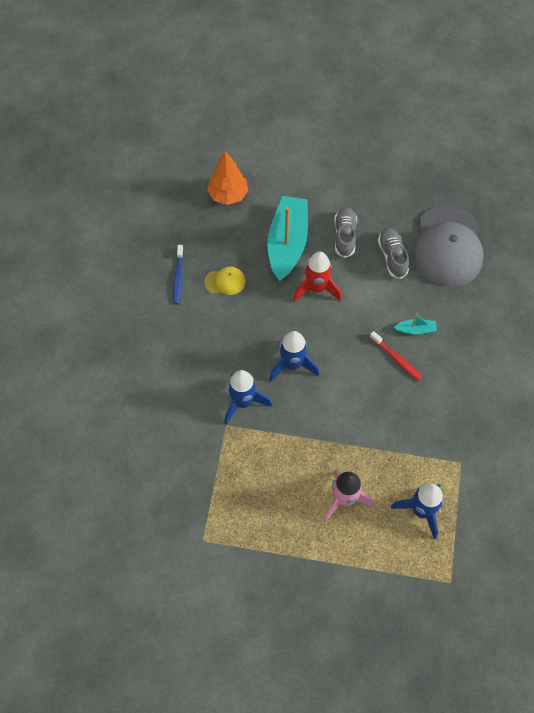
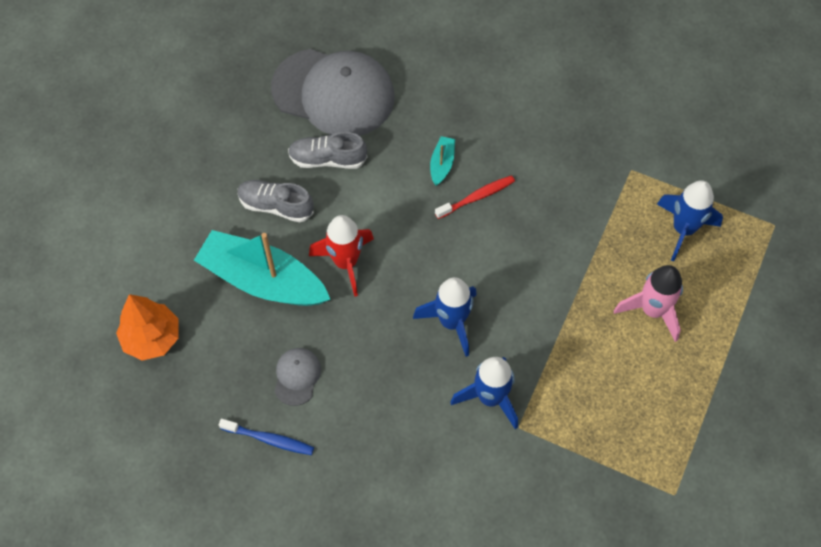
camera: 75 degrees left, 0 degrees up
(225, 282) = (297, 376): yellow cap -> grey cap

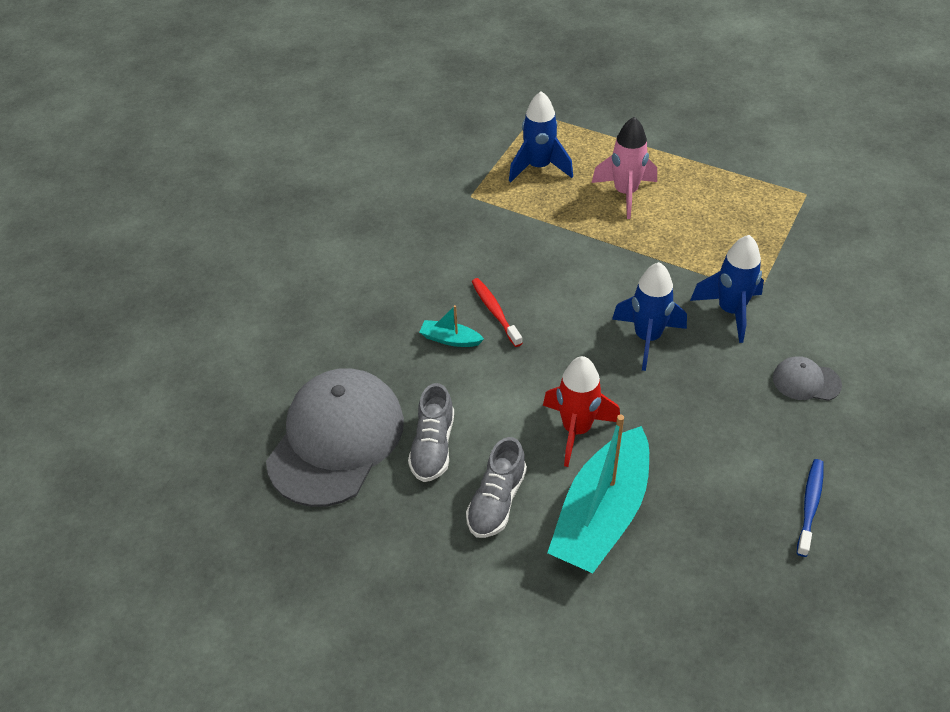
camera: 85 degrees left, 15 degrees down
(152, 338) = (691, 642): orange tree -> none
(297, 376) = (727, 478): grey cap -> grey cap (806, 381)

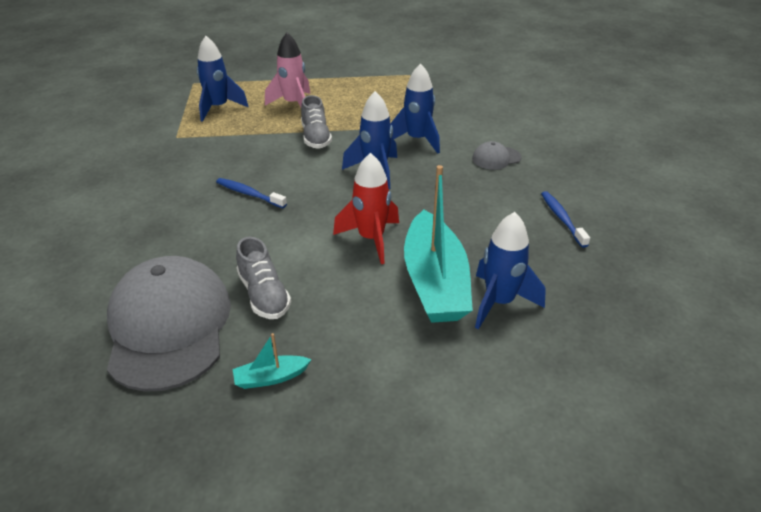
camera: 35 degrees left, 10 degrees down
(450, 339) = (225, 222): turquoise boat -> turquoise boat (271, 378)
(495, 312) = (249, 194): red toothbrush -> blue toothbrush
(496, 501) = (347, 308): grey shoe -> grey shoe (316, 137)
(647, 573) = (499, 302): none -> blue rocket

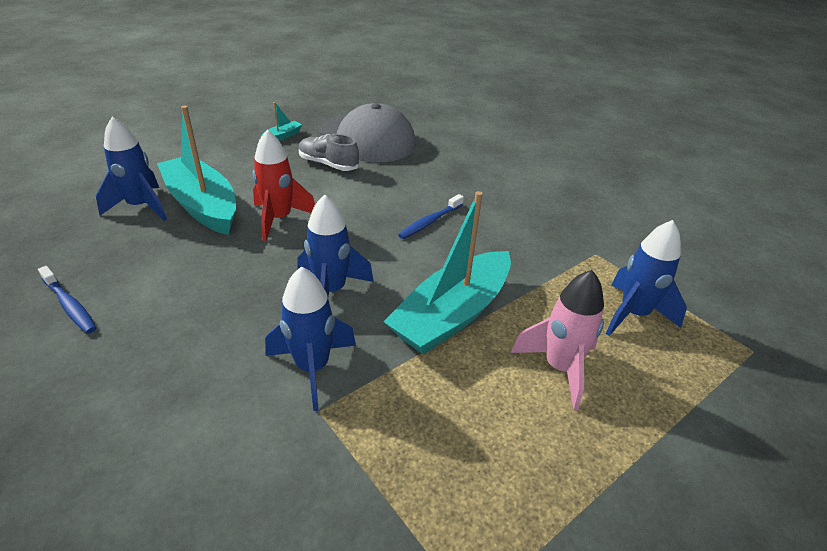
camera: 145 degrees right, 0 degrees up
(249, 194) = (430, 221): blue toothbrush -> blue toothbrush turned 135 degrees clockwise
(316, 137) = (452, 315): grey shoe -> turquoise boat
(496, 158) = (172, 379): grey cap -> none

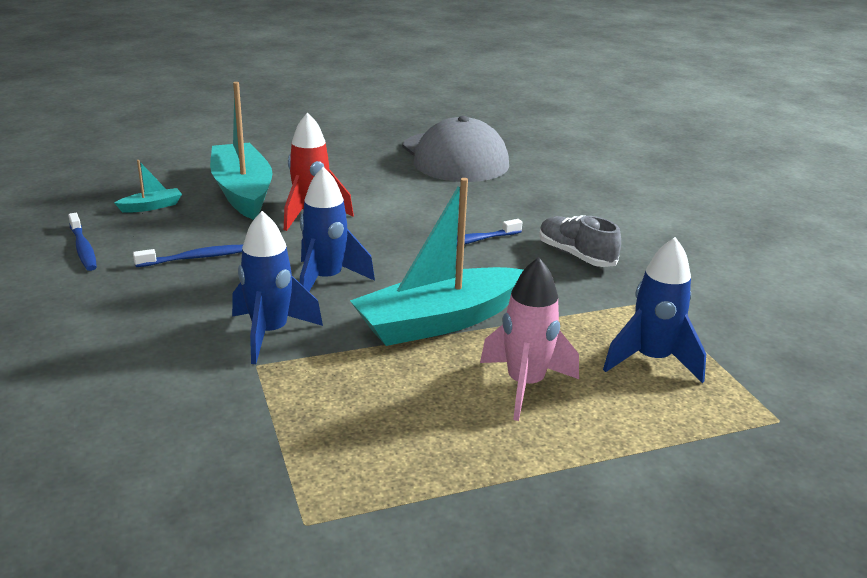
camera: 20 degrees right, 10 degrees down
(141, 207) = (184, 185): blue rocket -> none
(194, 292) = (195, 258): none -> blue toothbrush
(282, 136) = (360, 144): turquoise boat -> turquoise boat (151, 206)
(328, 164) = (394, 175): grey shoe -> grey shoe (576, 255)

